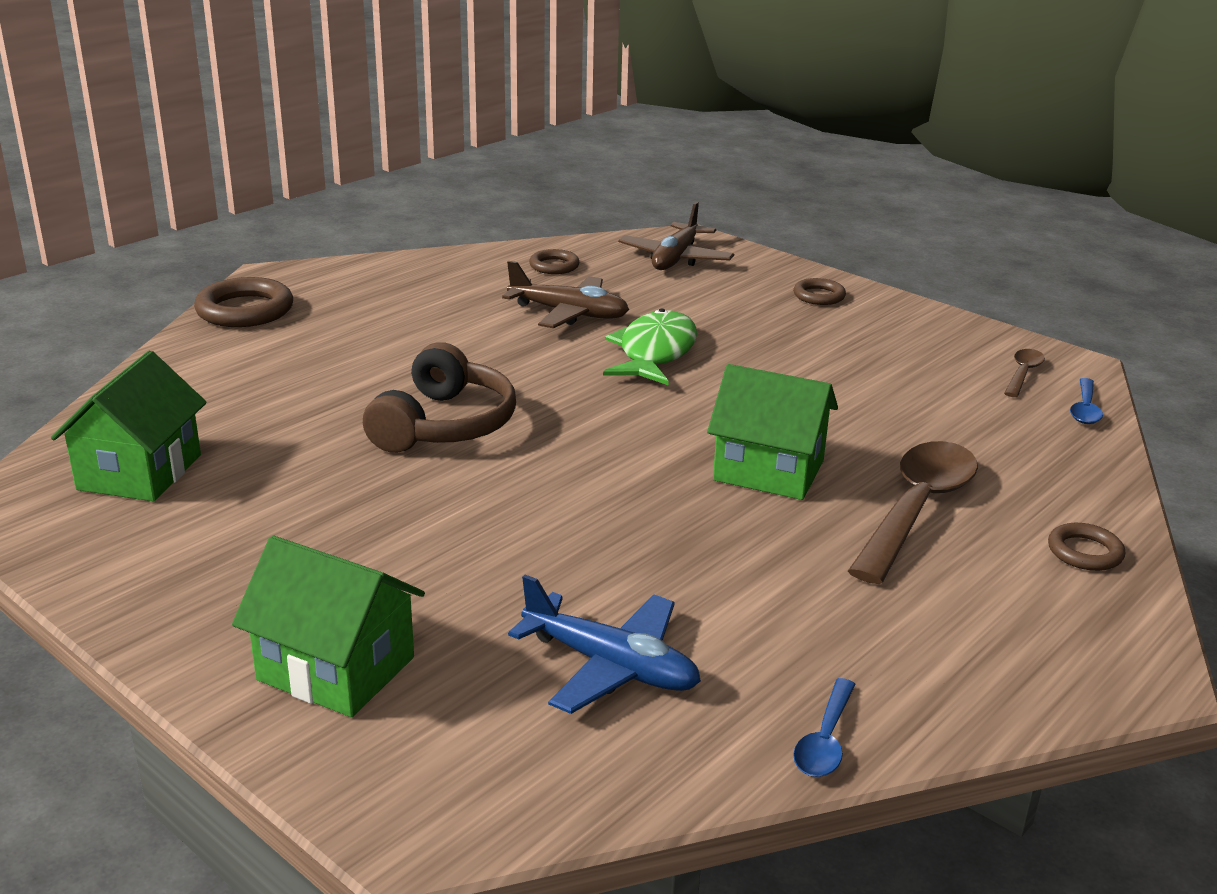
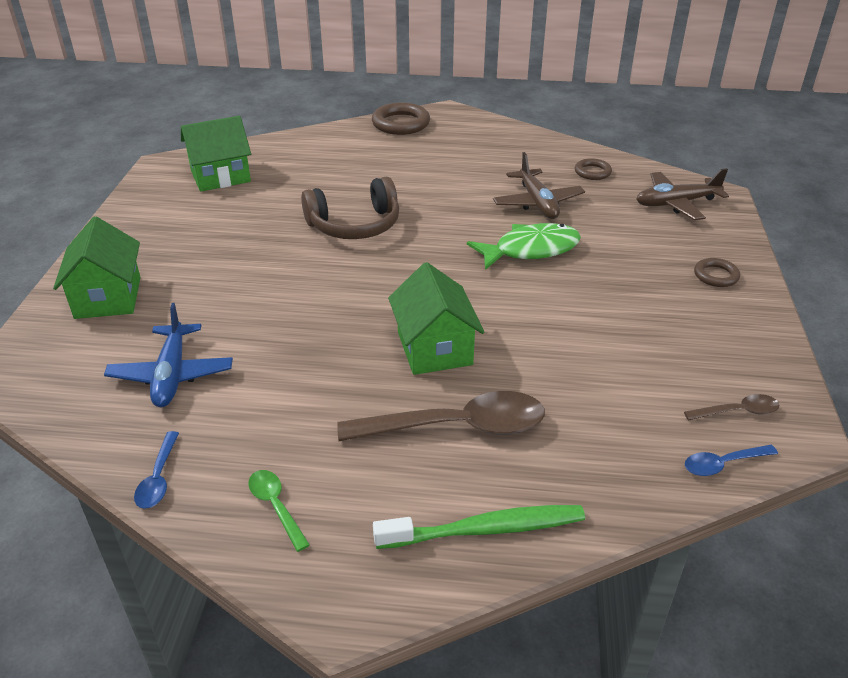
camera: 55 degrees right, 10 degrees up
(825, 740) = (158, 478): blue spoon -> blue spoon turned 75 degrees counterclockwise
(952, 666) = (276, 506): none -> green spoon
(1084, 552) = (485, 529): brown ring -> green toothbrush

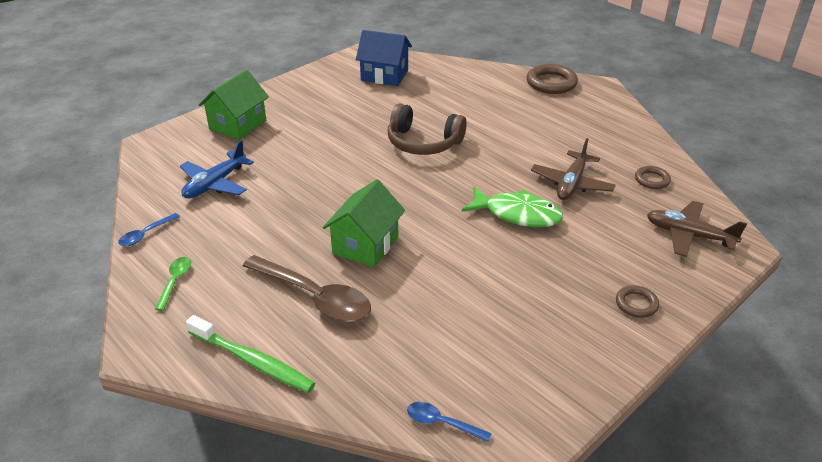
camera: 40 degrees right, 0 degrees up
(220, 176) = (384, 75): green house -> blue house
(737, 411) = (504, 400): brown spoon -> none

